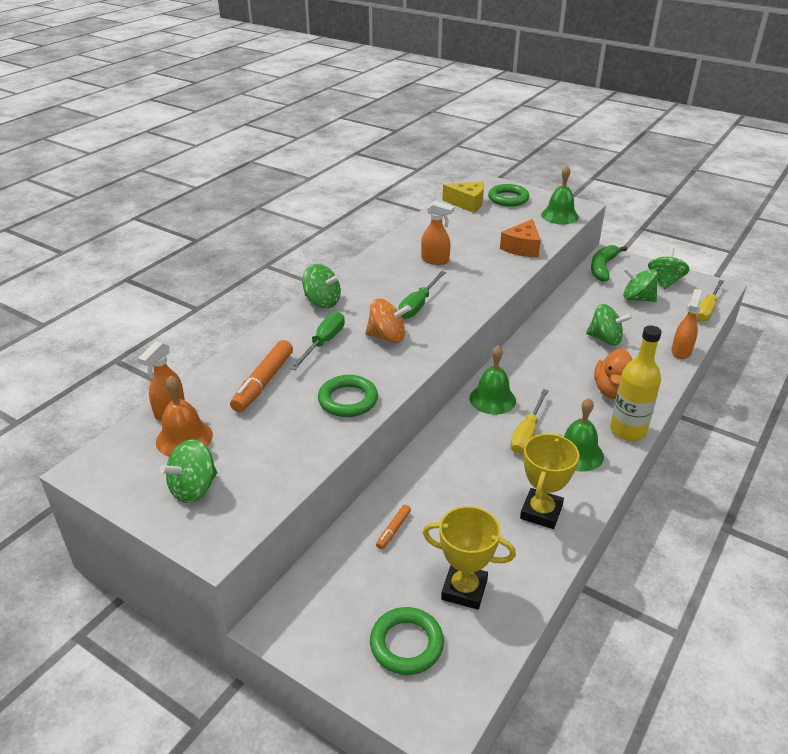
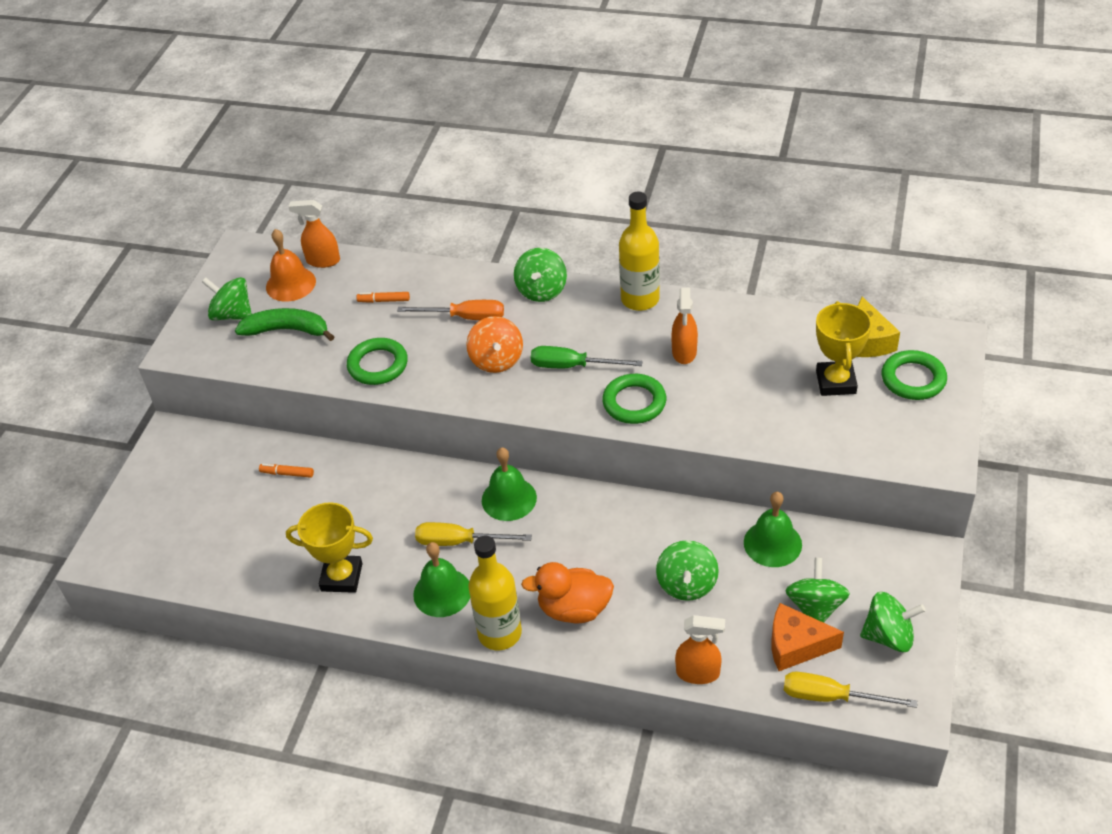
camera: 75 degrees right, 10 degrees up
(263, 382) = (384, 300): orange marker -> orange marker, size x0.50
(323, 343) = (465, 317): green screwdriver -> orange screwdriver
(368, 265) = (640, 299): none -> yellow bottle
(406, 644) = (166, 518): green ring -> green ring (634, 402)
(464, 590) = (230, 541): yellow trophy -> yellow trophy (835, 382)
(522, 248) = (767, 425): orange cheese -> orange cheese (796, 645)
(559, 216) = (894, 446): green bell -> green bell (772, 543)
(603, 268) = (885, 553): green banana -> green banana (287, 330)

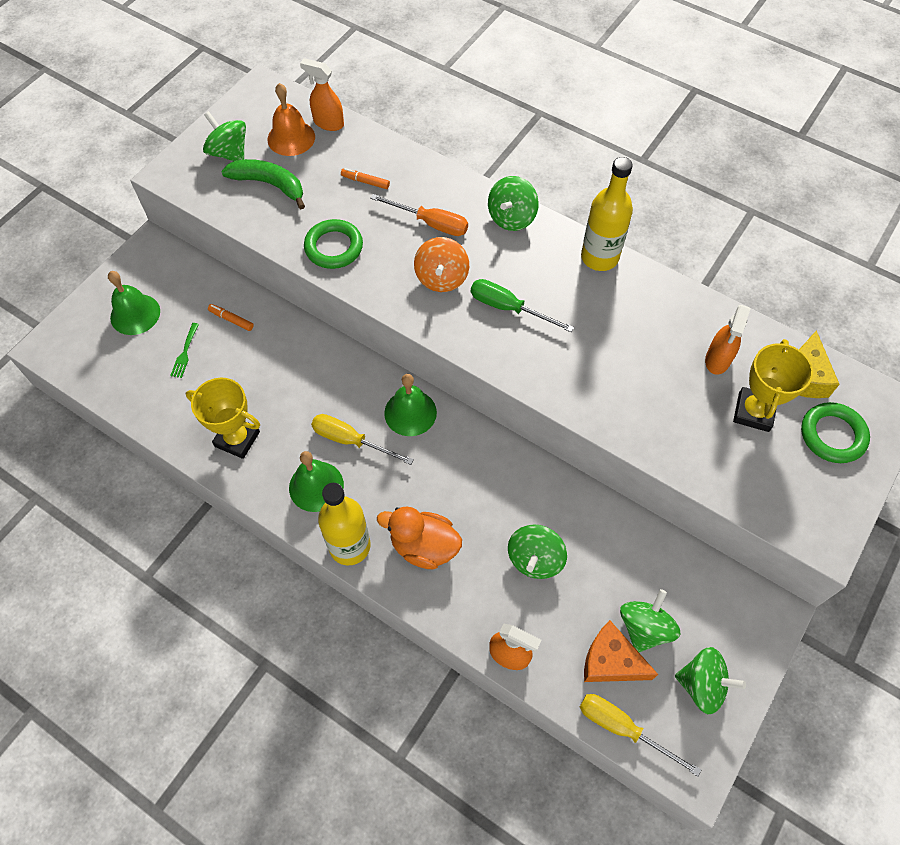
camera: 15 degrees right, 15 degrees up
(251, 518) = (185, 352): none -> green fork
(634, 402) = (550, 367): green ring -> none
(684, 352) = (619, 329): orange spray bottle -> orange spray bottle (717, 360)
(772, 543) = (630, 545): green bell -> green bell (135, 314)

